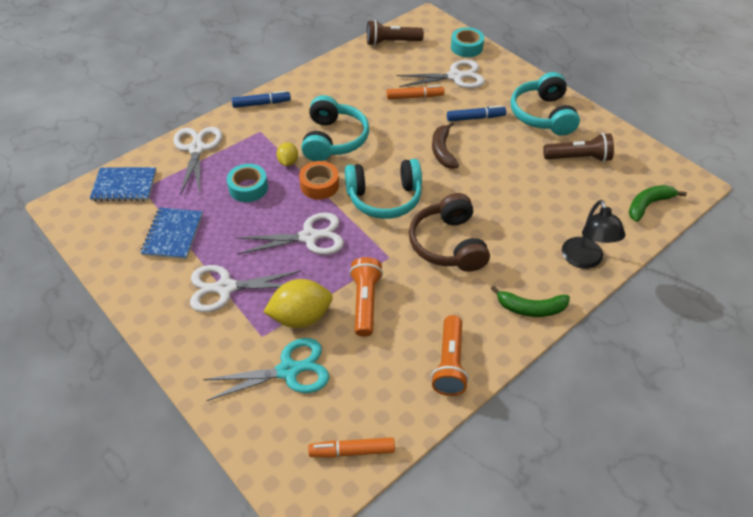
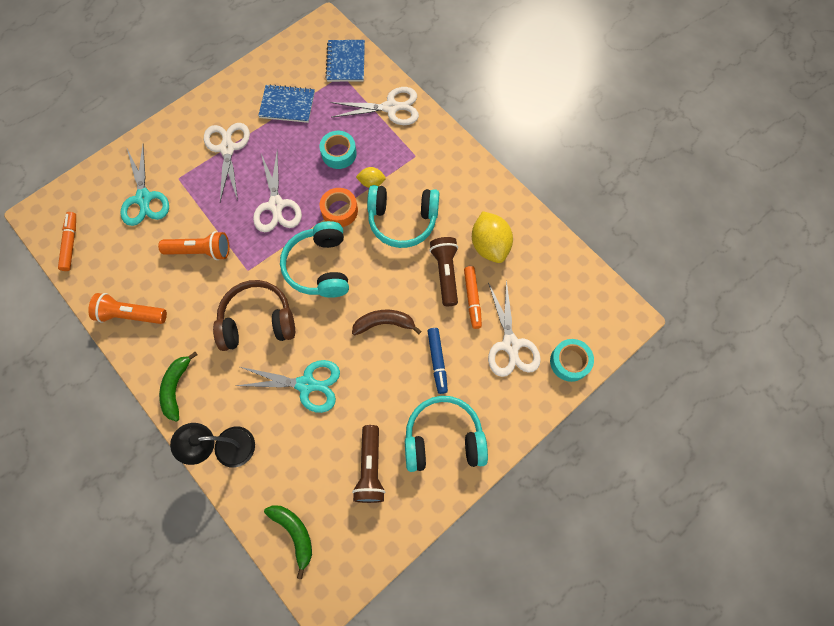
camera: 90 degrees right, 20 degrees up
(261, 104) = (456, 153): blue marker -> none
(301, 317) = (192, 204): yellow lemon -> yellow lemon (489, 245)
(391, 42) = (572, 276): brown flashlight -> brown flashlight (445, 273)
(510, 203) = (306, 384): none -> turquoise scissors

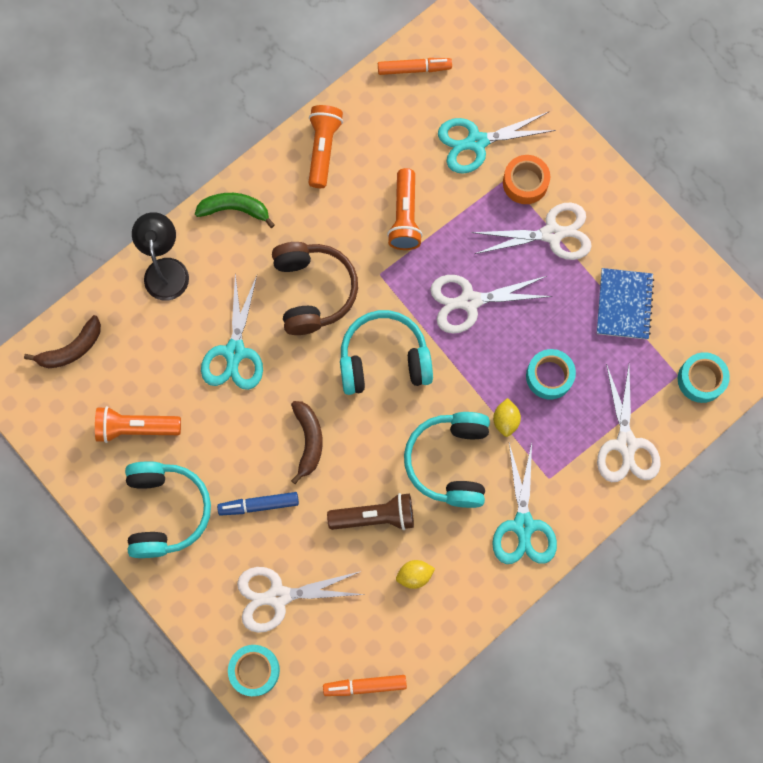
camera: 90 degrees right, 5 degrees up
(294, 533) = (72, 349): green banana -> brown banana
(339, 211) = (463, 381): orange tape -> orange tape (525, 183)
(346, 62) = (701, 379): blue notebook -> turquoise tape
(370, 468) = (136, 428): brown flashlight -> orange flashlight
(450, 173) = (523, 525): none -> turquoise scissors
(472, 299) = (339, 550): orange marker -> orange marker (365, 685)
(489, 245) = (414, 575): yellow lemon -> yellow lemon, size x0.54

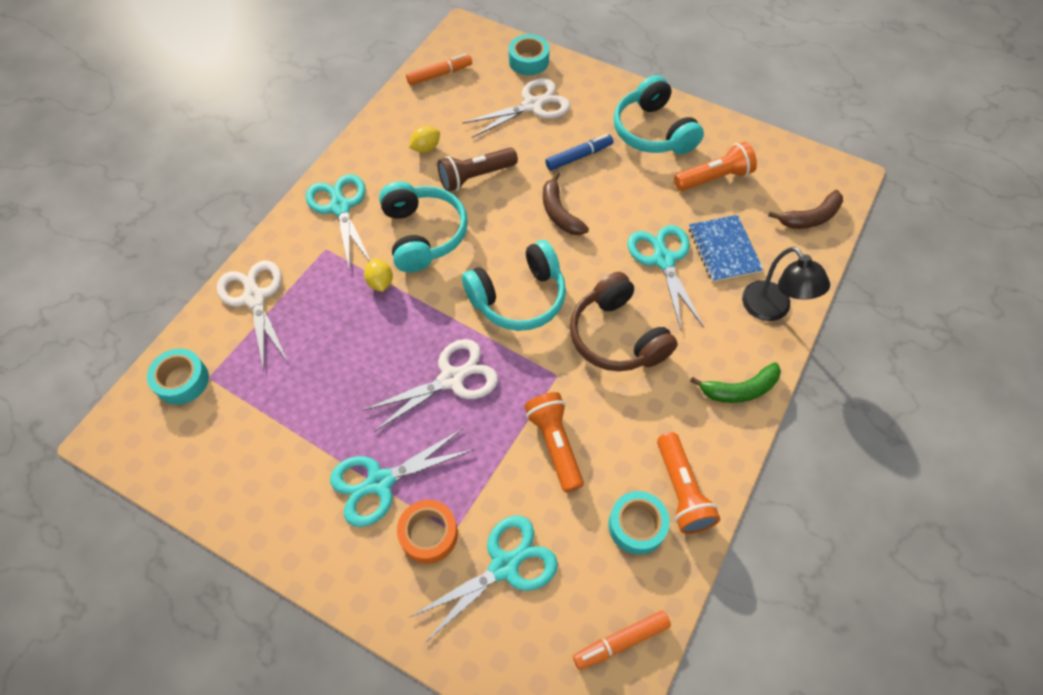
camera: 160 degrees right, 15 degrees down
(72, 349) = (810, 217): brown banana -> brown banana turned 150 degrees counterclockwise
(549, 376) = (346, 334): turquoise tape -> turquoise tape (637, 525)
(552, 234) = (380, 482): white scissors -> turquoise scissors
(624, 304) = (279, 430): blue notebook -> blue notebook (723, 250)

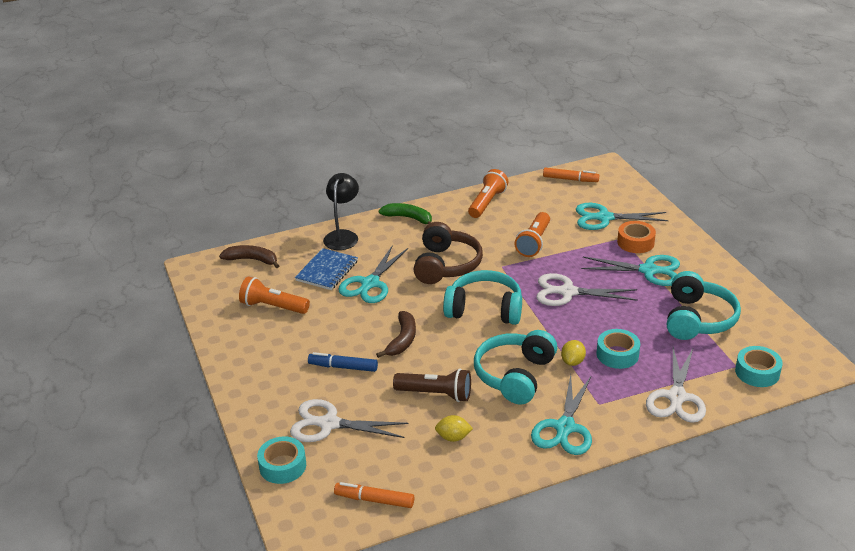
camera: 140 degrees left, 25 degrees down
(637, 525) = (523, 202): turquoise tape -> turquoise tape (617, 354)
(653, 131) = (267, 355): turquoise headphones -> turquoise headphones (697, 319)

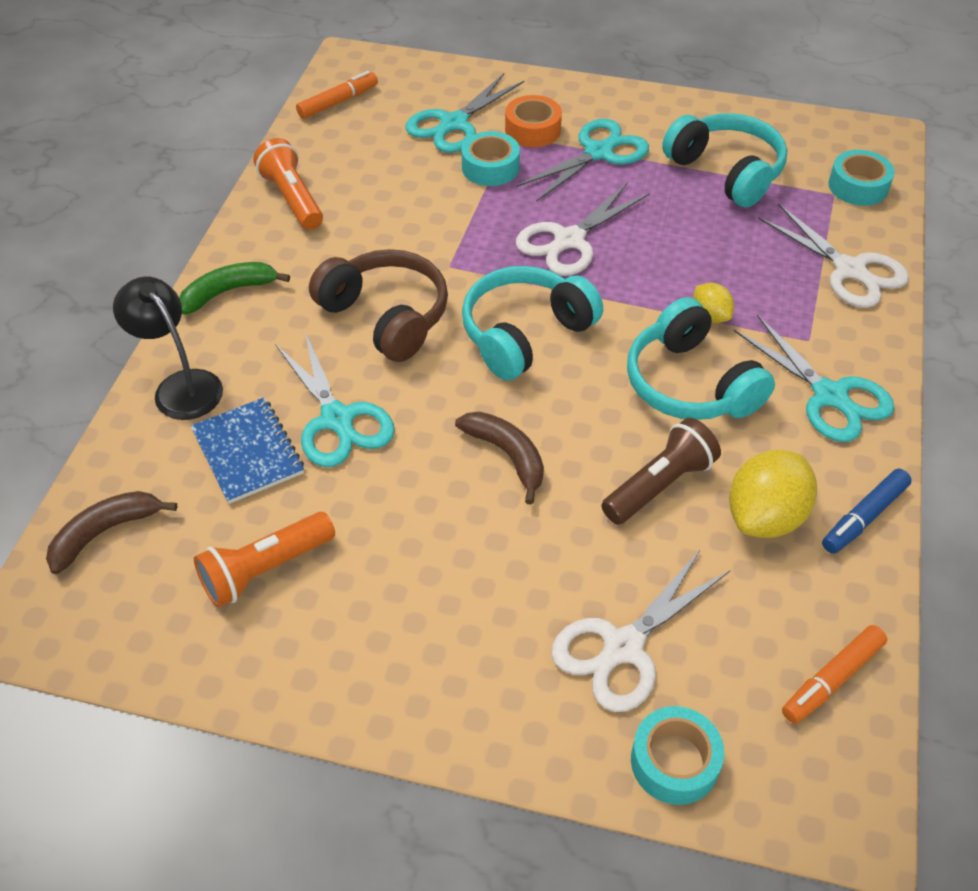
camera: 55 degrees left, 15 degrees up
(343, 367) = (504, 558): blue marker -> blue marker (863, 517)
(453, 437) = (765, 517): yellow lemon -> yellow lemon, size x1.86
(534, 243) = (433, 209): orange flashlight -> none
(617, 354) = (731, 270): turquoise tape -> turquoise tape (490, 167)

